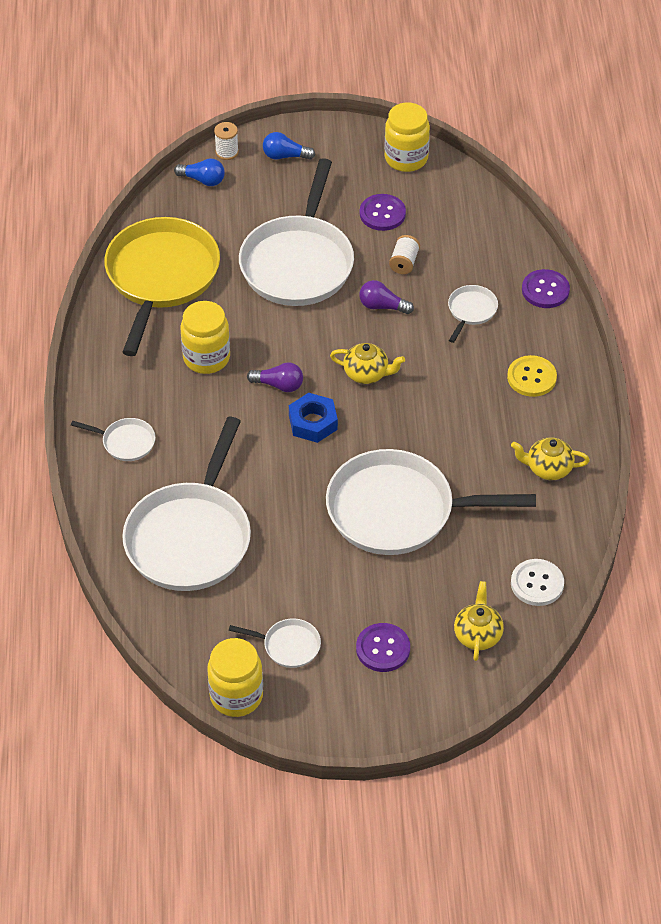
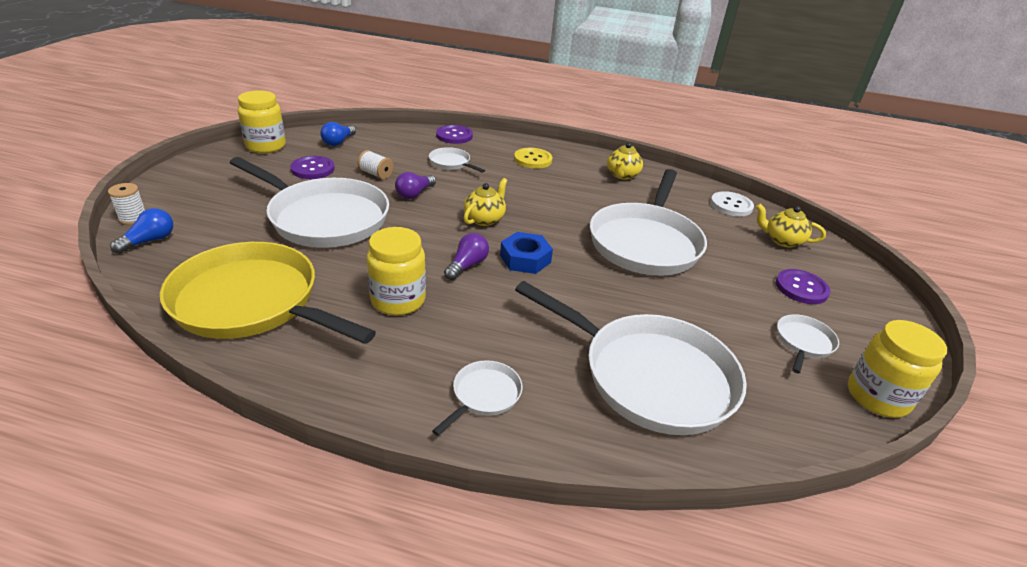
camera: 75 degrees left, 15 degrees down
(285, 156) = (185, 192): blue light bulb -> blue light bulb (338, 142)

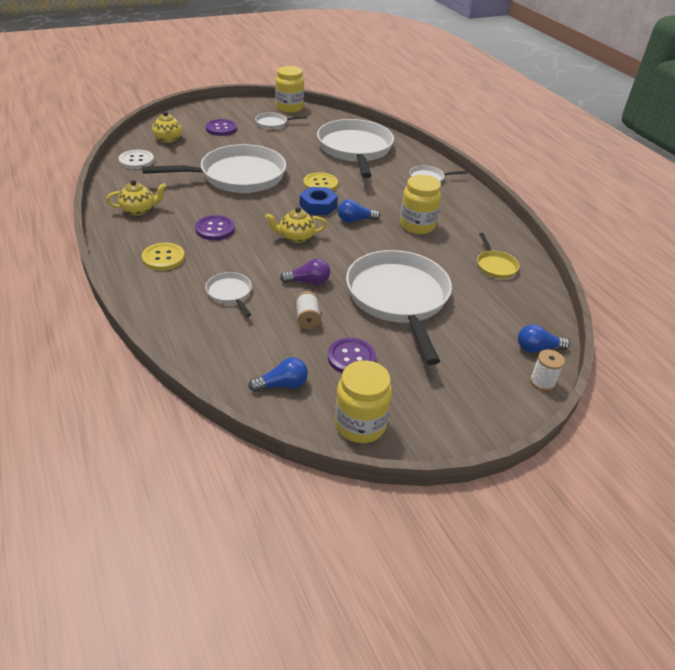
camera: 130 degrees left, 5 degrees up
(252, 302) = (495, 266): yellow pan -> yellow pan, size x0.43
(451, 163) = (230, 293): white pan -> white pan turned 150 degrees clockwise
(454, 136) = (165, 324): purple button -> purple button (215, 229)
(467, 265) = (355, 220): purple light bulb -> blue light bulb
(572, 286) = (320, 184): none -> yellow button

